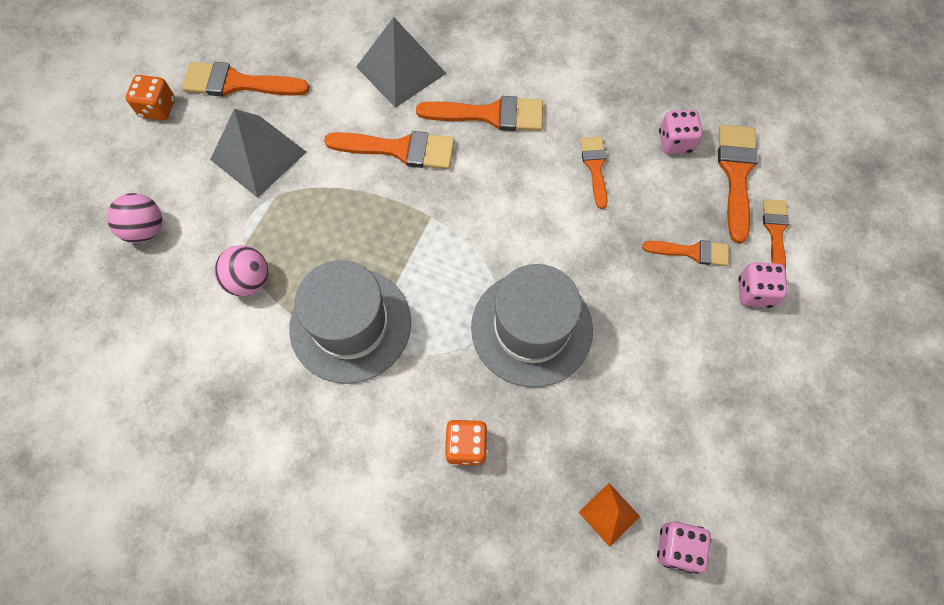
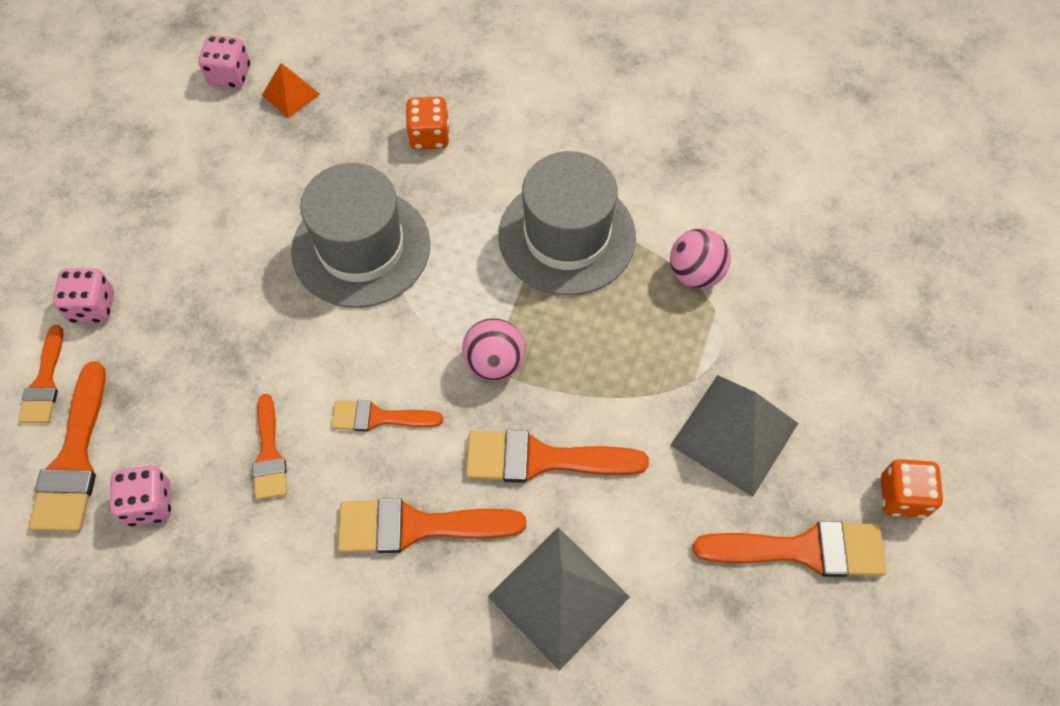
camera: 175 degrees right, 5 degrees down
(146, 229) = (842, 323): pink ball -> pink ball (494, 363)
(692, 252) = (159, 348): orange brush -> orange brush (379, 417)

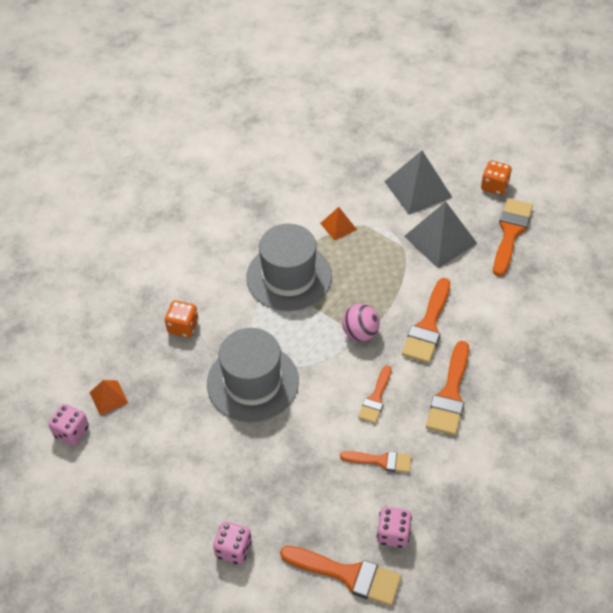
camera: 70 degrees left, 10 degrees down
(45, 382) = (283, 587): orange brush -> none
(558, 596) = (508, 339): grey pyramid -> grey pyramid (418, 189)
(695, 274) = (338, 226): pink ball -> orange pyramid

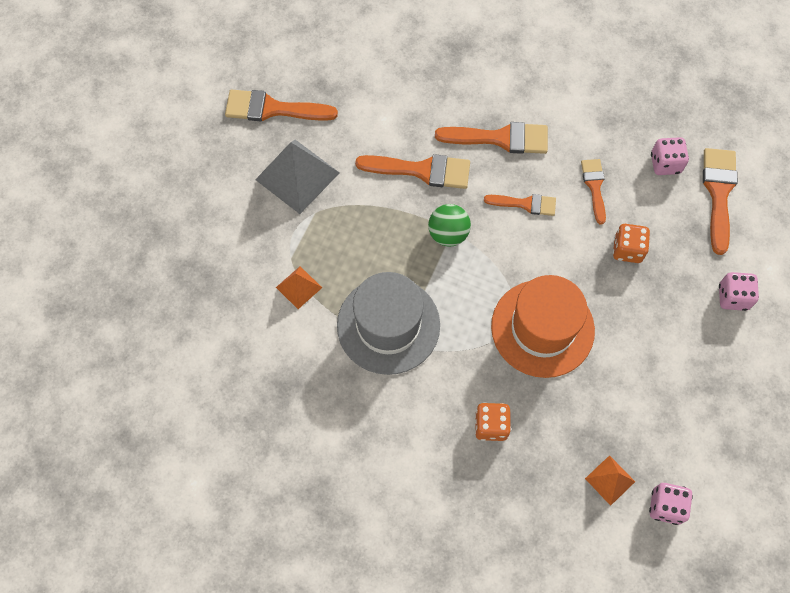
camera: 105 degrees left, 15 degrees up
(252, 382) = (542, 328): grey hat -> orange hat
(360, 333) = (448, 234): pink ball -> green ball
(418, 189) = (222, 211): grey pyramid -> none
(494, 186) = (204, 132): orange dice -> orange dice (627, 250)

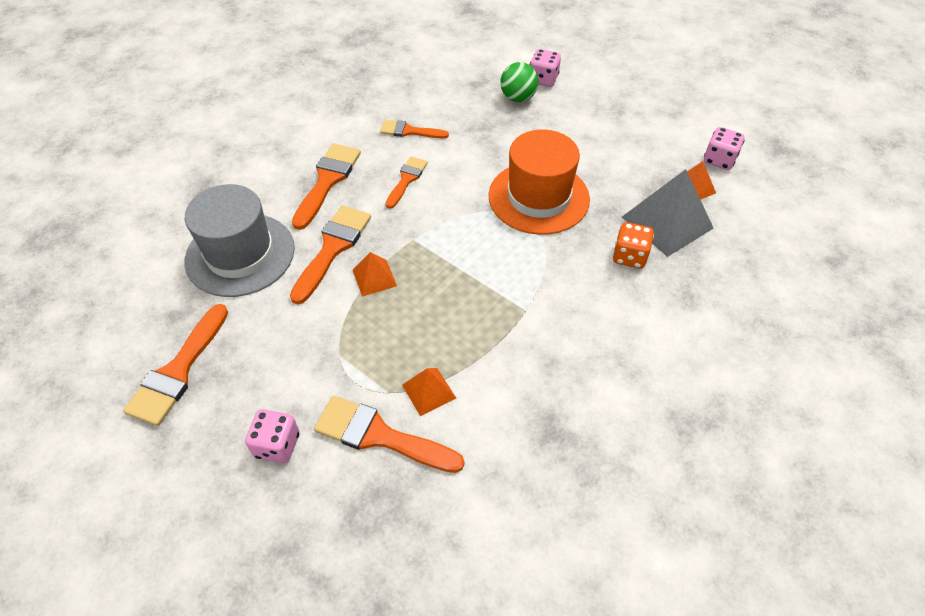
camera: 75 degrees left, 15 degrees down
(297, 176) = (283, 363): grey pyramid -> grey pyramid (667, 222)
(388, 325) = (501, 315): grey hat -> grey hat (240, 254)
(399, 213) = (374, 278): none -> orange pyramid
(448, 234) = (415, 243): green ball -> green ball (518, 98)
(627, 250) = (479, 126): orange dice -> none
(665, 164) = (407, 85): pink dice -> pink dice (277, 445)
(718, 193) = (448, 64): orange brush -> orange brush (379, 436)

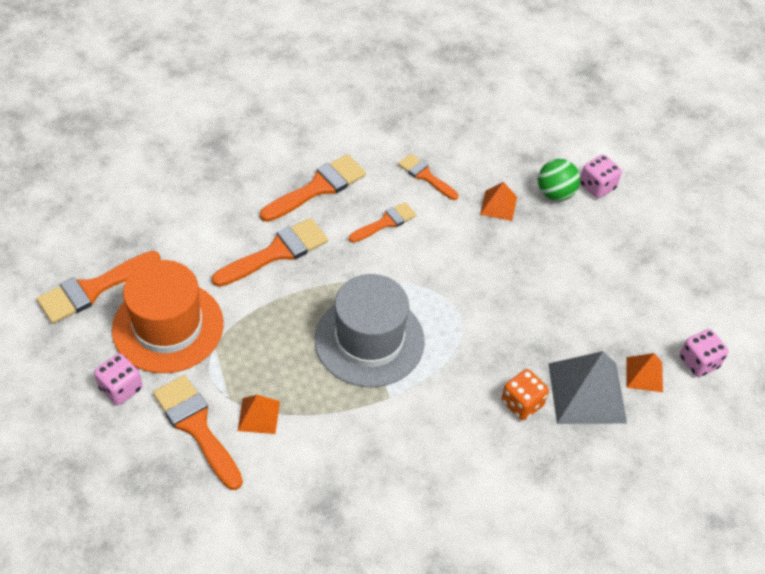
camera: 30 degrees right, 0 degrees up
(240, 254) = (202, 217): grey hat -> grey hat (369, 340)
(374, 278) = (290, 297): orange pyramid -> orange pyramid (498, 205)
(538, 197) = (488, 303): orange hat -> orange hat (168, 327)

